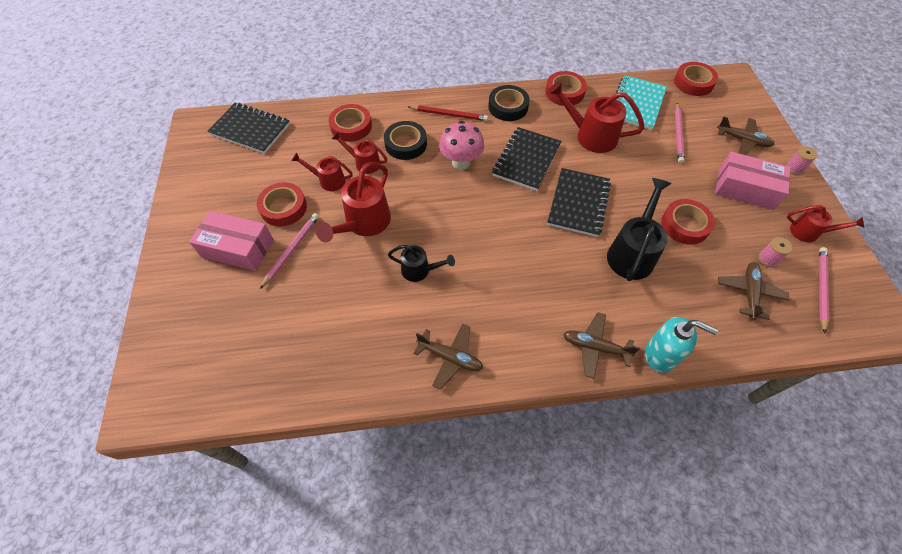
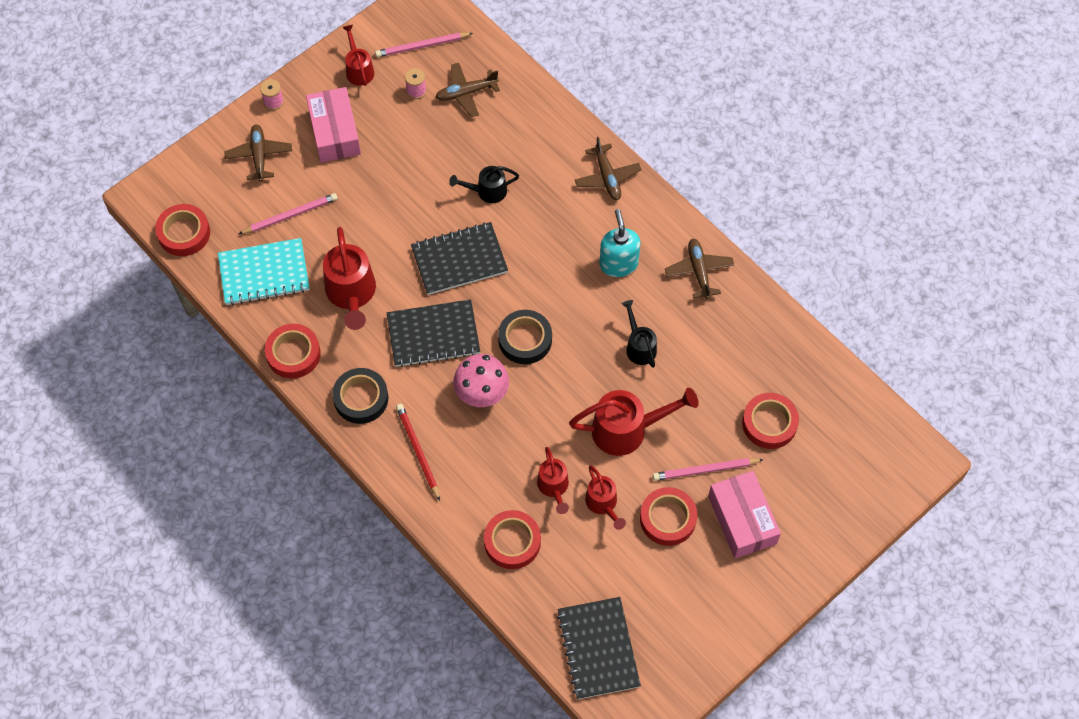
camera: 125 degrees left, 5 degrees up
(406, 144) = (496, 465): black tape -> black tape (525, 340)
(632, 252) = (487, 191): black watering can -> black watering can, size x0.59
(661, 355) = (578, 131): turquoise soap dispenser -> turquoise soap dispenser (618, 264)
(685, 225) = (421, 164): red tape -> red tape (769, 423)

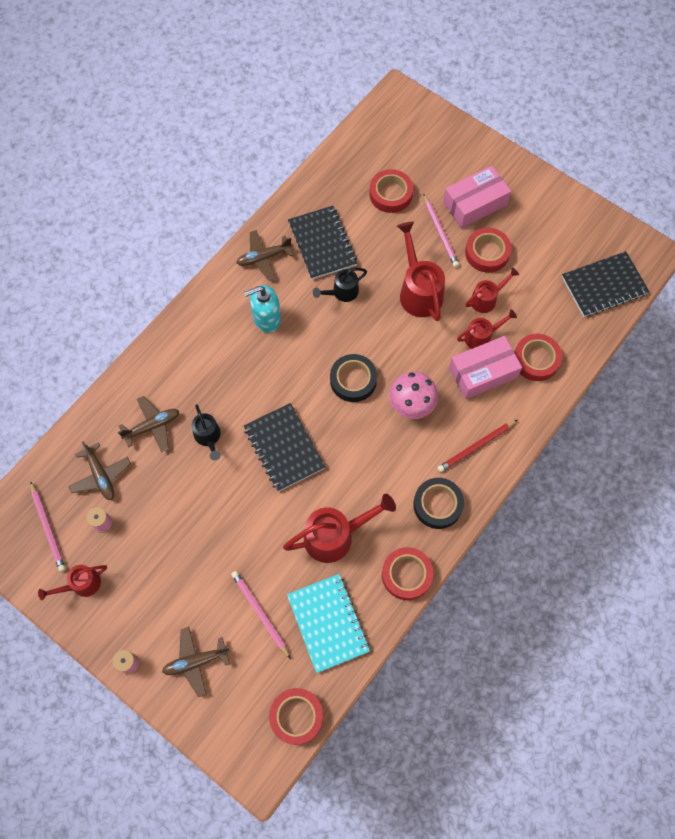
camera: 100 degrees left, 5 degrees up
(335, 132) = (159, 591): pink box -> pink box (482, 373)
(433, 335) = (363, 456): black notebook -> black notebook (322, 244)
(607, 177) = (180, 340): brown plane -> brown plane (152, 426)

